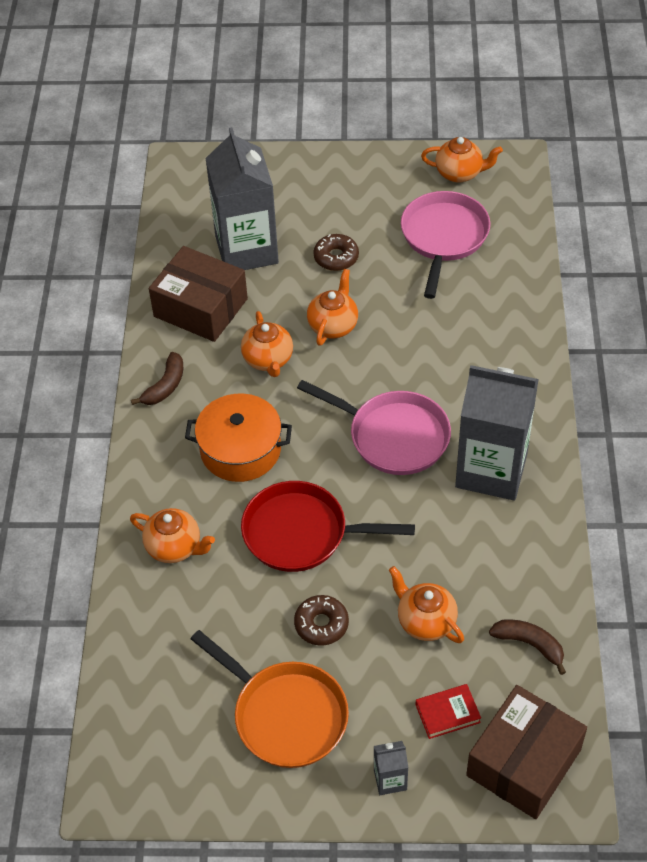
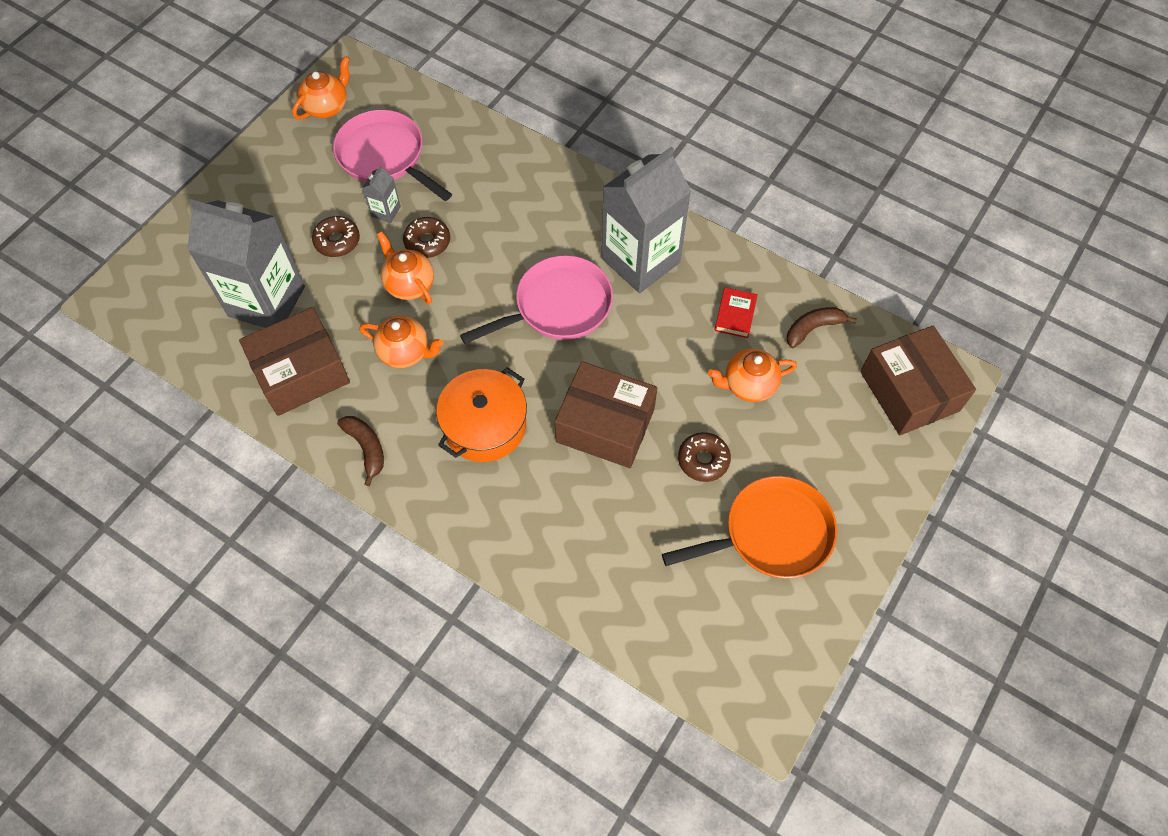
camera: 60 degrees left, 10 degrees up
(175, 547) = (549, 532): orange teapot -> none
(302, 533) = (605, 425): red pan -> brown box
(384, 313) = (427, 242): none -> brown donut
(390, 779) = (873, 489): grey carton -> grey carton (386, 211)
(447, 713) = (839, 417): red book -> red book (735, 315)

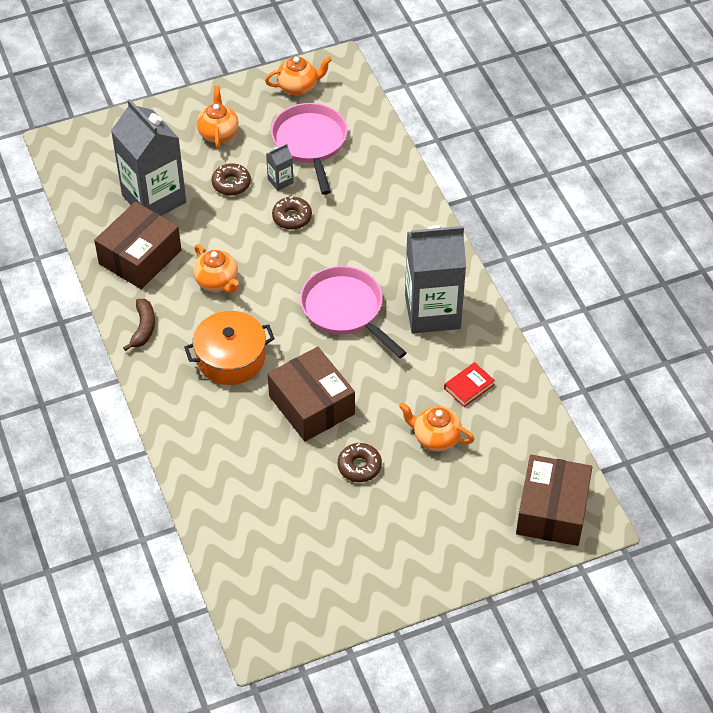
camera: 35 degrees right, 10 degrees down
(301, 372) = (140, 257): brown box -> brown box turned 60 degrees counterclockwise
(409, 284) = (256, 239): orange teapot -> orange teapot (218, 133)
(557, 307) = (345, 310): pink pan -> pink pan turned 135 degrees counterclockwise
(771, 534) = (364, 539): orange pan -> none
(813, 329) = (519, 428): brown banana -> none

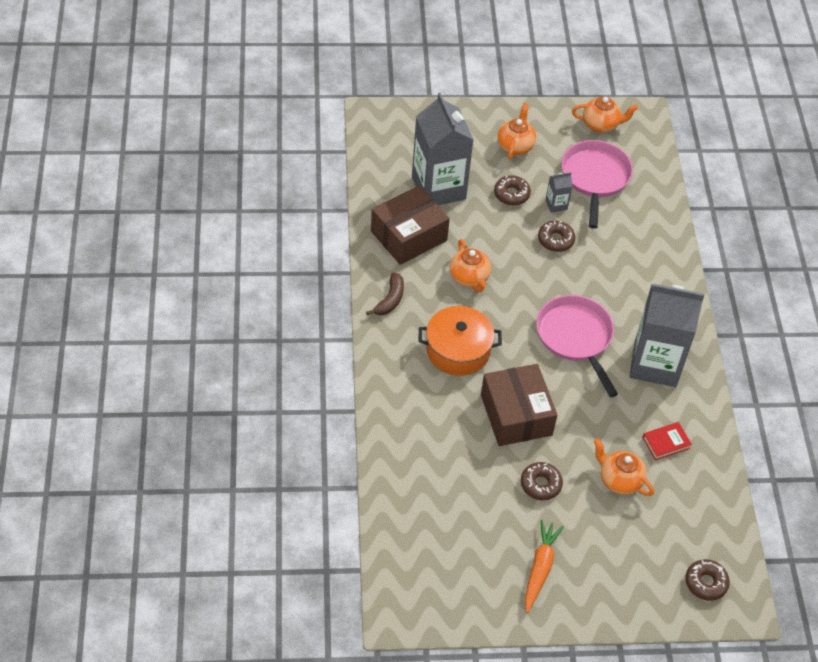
camera: 15 degrees right, 0 degrees up
(386, 549) = (540, 568): none -> orange carrot
(552, 511) = (706, 583): brown box -> brown donut

